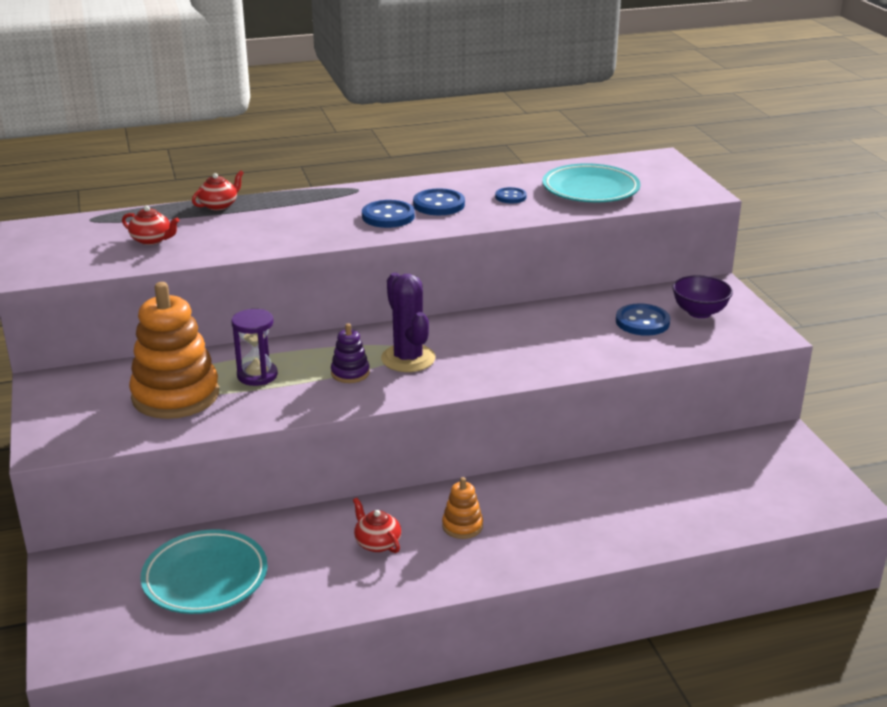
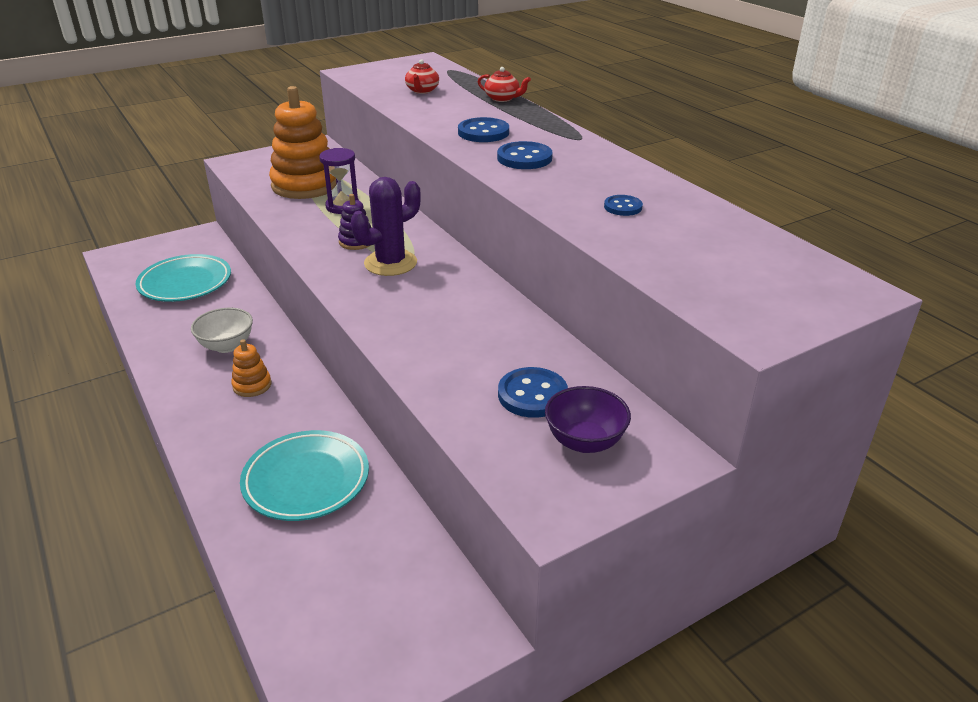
camera: 75 degrees right, 5 degrees up
(377, 543) = (226, 346): red teapot -> white bowl
(439, 204) = (571, 175): blue button -> blue button (483, 132)
(590, 190) = (688, 250): turquoise plate -> turquoise plate (306, 480)

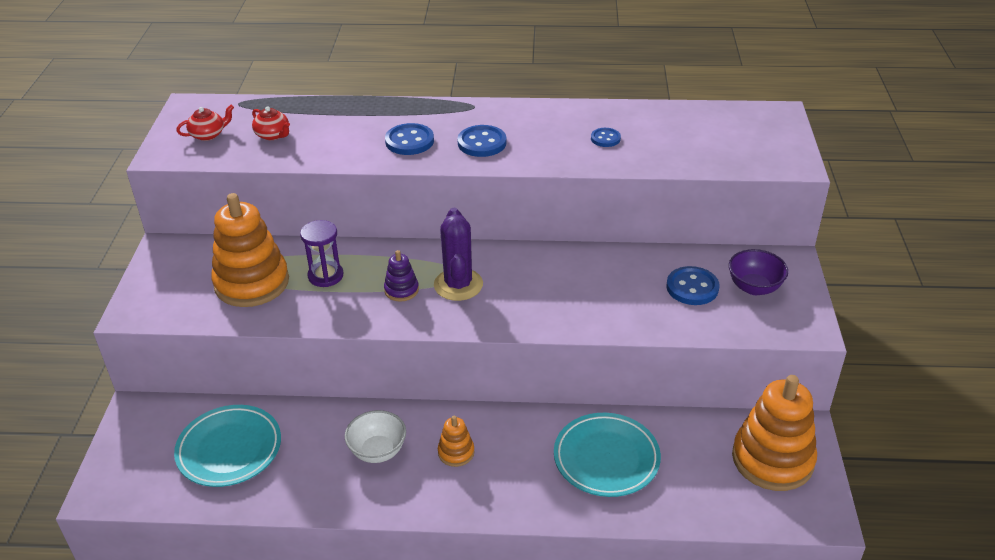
camera: 55 degrees left, 5 degrees up
(398, 619) = (772, 459): none -> orange stacking toy
(503, 98) = (348, 105): red teapot -> red teapot (208, 135)

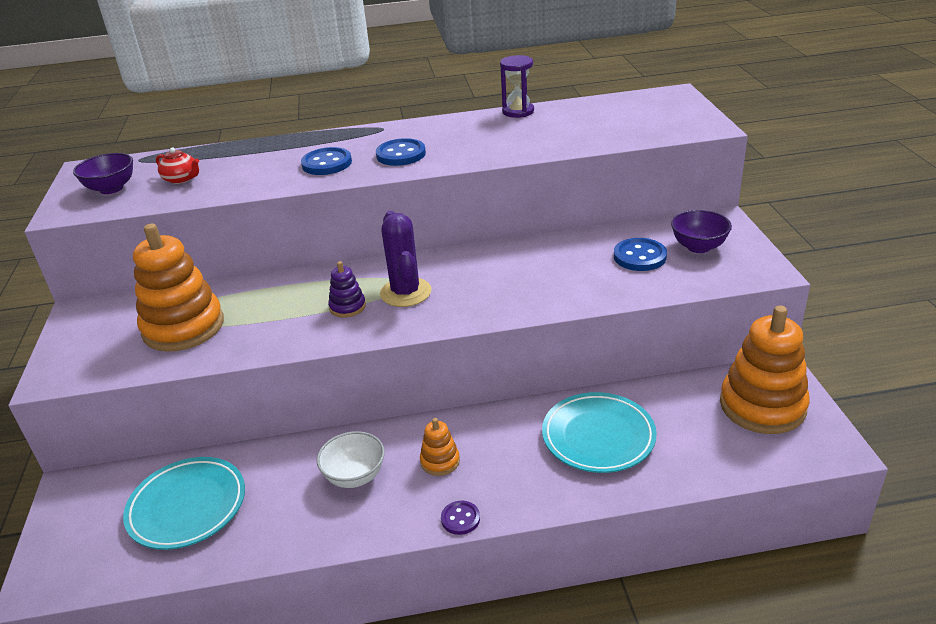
camera: 10 degrees left, 5 degrees down
(208, 135) = (111, 188): red teapot -> purple bowl
(325, 276) = (263, 307): purple hourglass -> purple hourglass (518, 111)
(458, 511) = (460, 519): none -> purple button
(605, 138) = (521, 134): blue button -> none

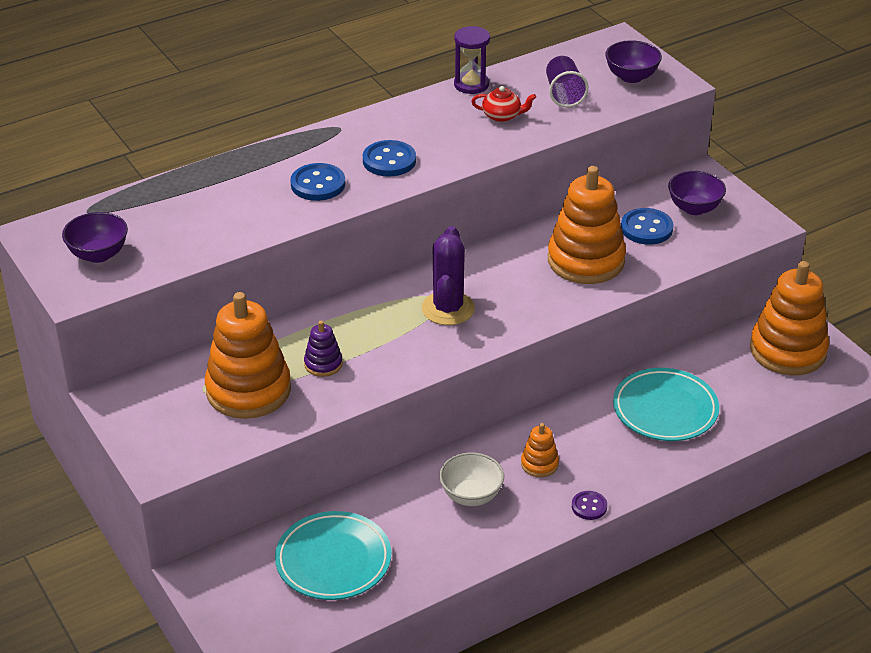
camera: 25 degrees left, 5 degrees up
(182, 179) = (170, 229): red teapot -> red teapot (502, 116)
(347, 307) = (401, 335): purple stacking toy -> purple stacking toy (323, 364)
(405, 292) = (448, 309): purple cactus -> purple cactus turned 45 degrees clockwise
(562, 274) = (586, 260): none -> orange stacking toy
(595, 125) = (564, 94): none -> purple cup
(668, 119) = (631, 77): none -> purple bowl

